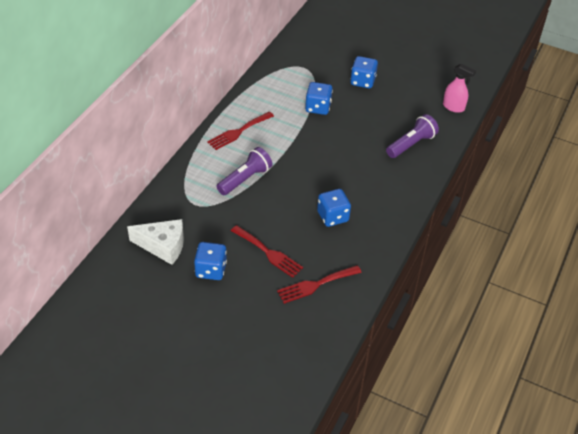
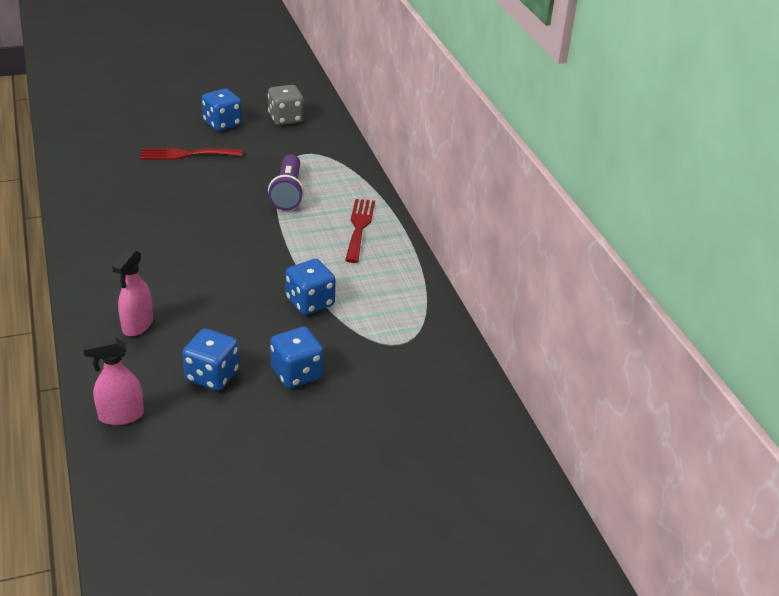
camera: 135 degrees right, 10 degrees down
(163, 246) = (285, 119): white cheese -> grey dice
(316, 285) = (114, 155): red fork -> none
(333, 216) = (156, 207): blue dice -> blue dice (212, 376)
(411, 144) = (137, 325): purple flashlight -> pink spray bottle

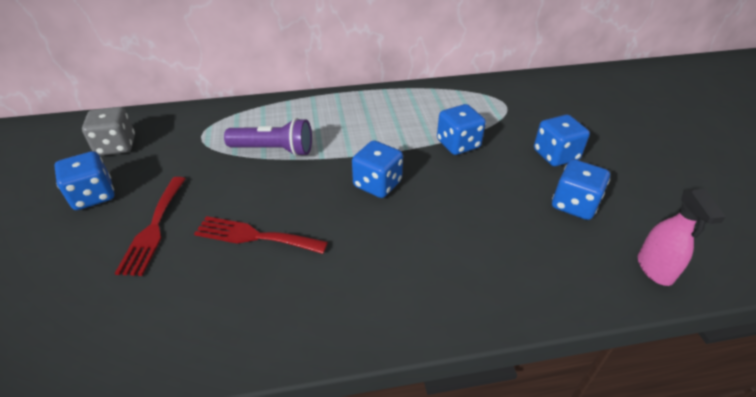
camera: 80 degrees left, 5 degrees up
(137, 325) = (509, 262): pink spray bottle -> none
(241, 252) = (377, 184): none -> blue dice
(359, 227) = (345, 112): red fork -> red fork (255, 236)

